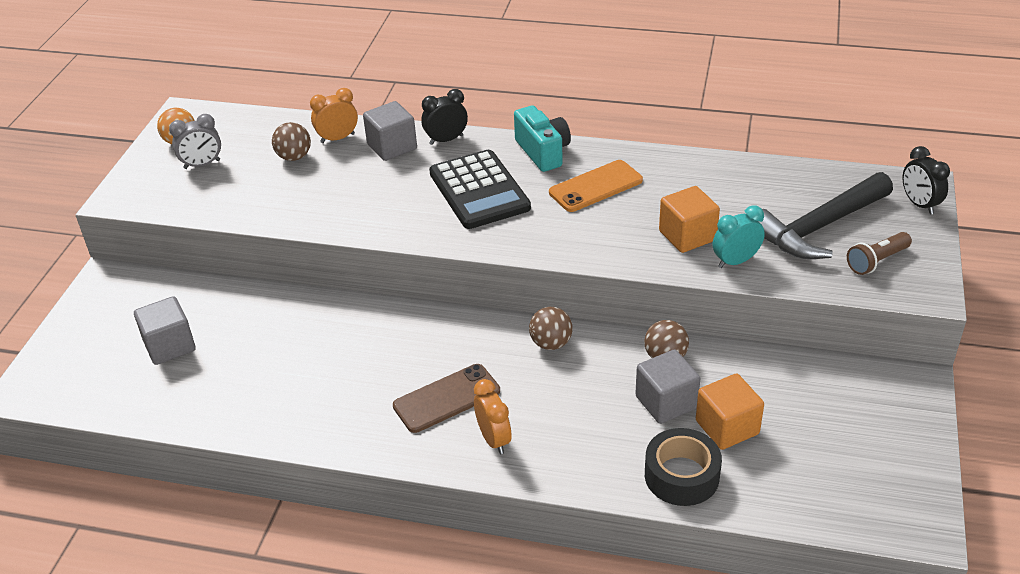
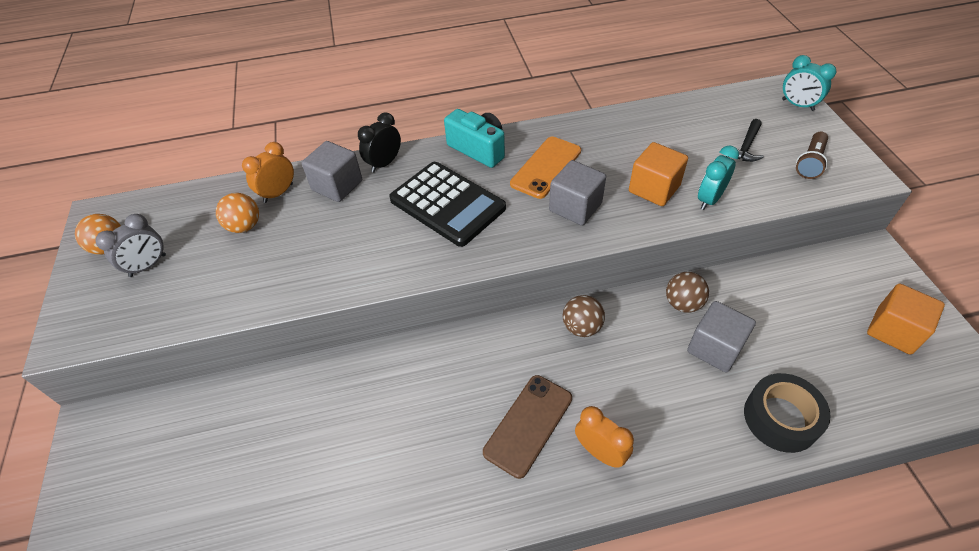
camera: 25 degrees left, 10 degrees up
(169, 346) = (207, 482): grey cube -> grey cube (575, 207)
(294, 157) = (244, 226): brown ball -> orange ball
(727, 427) = (778, 352): orange cube -> orange cube (893, 331)
(819, 227) = (746, 147): black hammer -> black hammer, size x0.46
(919, 204) = (797, 105): black clock -> turquoise clock

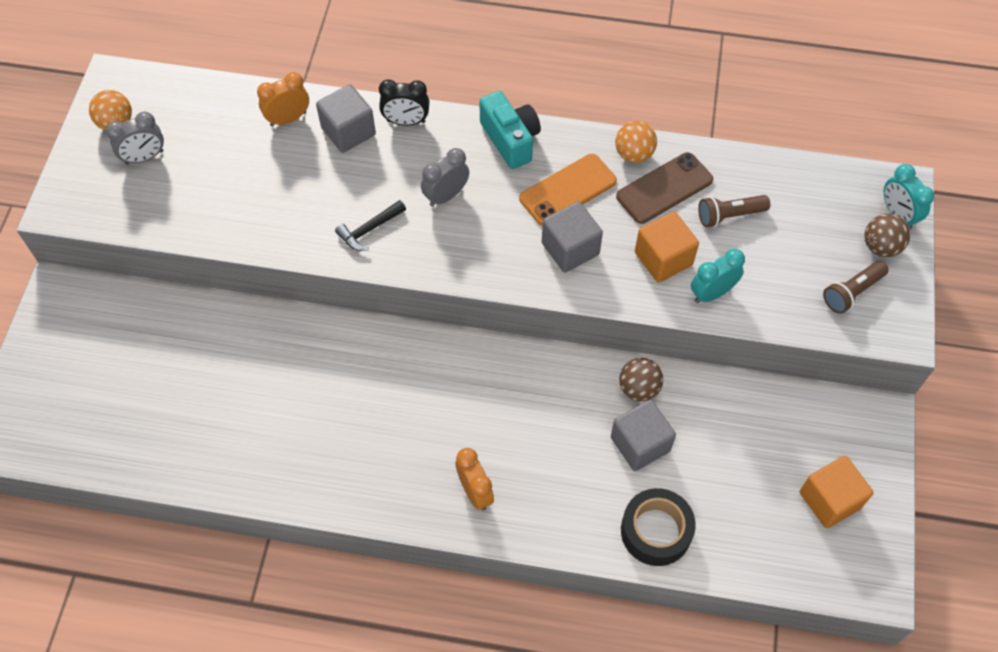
camera: 20 degrees right, 10 degrees up
(244, 226) = (243, 146): orange ball -> orange ball (634, 154)
(384, 163) = (406, 121): black clock -> black clock turned 150 degrees counterclockwise
(447, 204) = (446, 196): black calculator -> grey clock
(528, 425) = (426, 443): brown phone -> brown phone (664, 188)
(581, 327) = (525, 372): brown ball -> brown ball (880, 247)
(681, 144) = (729, 216): none -> brown flashlight
(746, 147) = (796, 246): black hammer -> black hammer (369, 229)

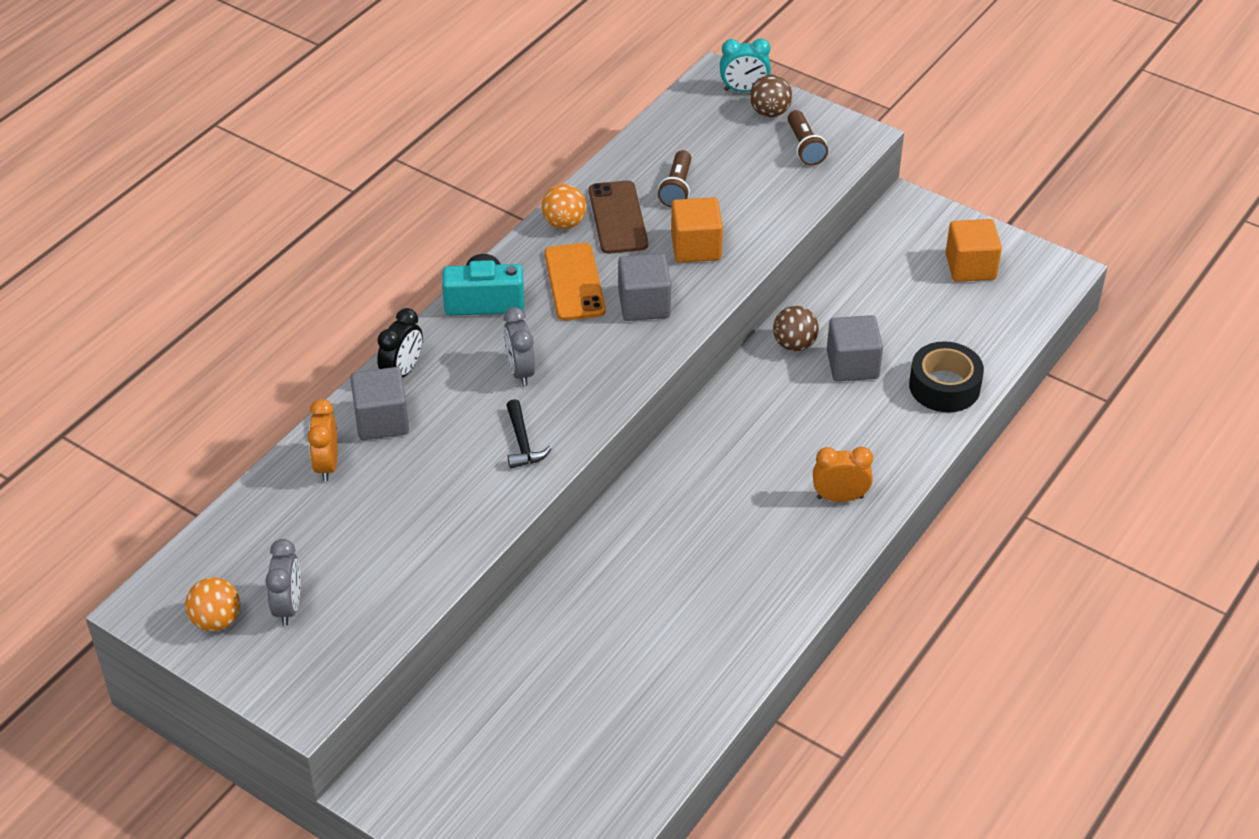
camera: 65 degrees left, 15 degrees down
(712, 293) = (752, 230): turquoise clock -> none

